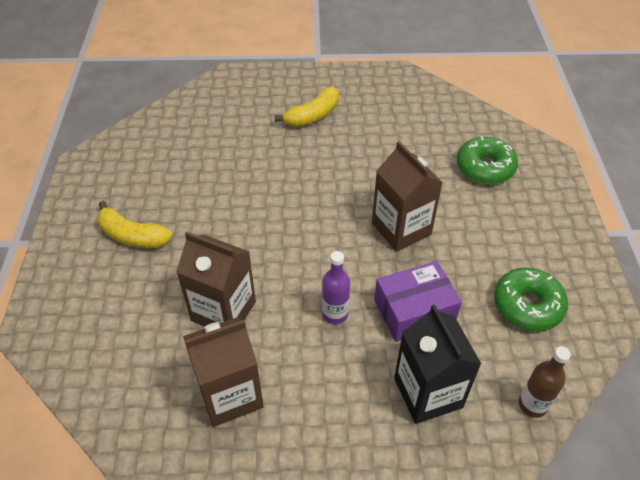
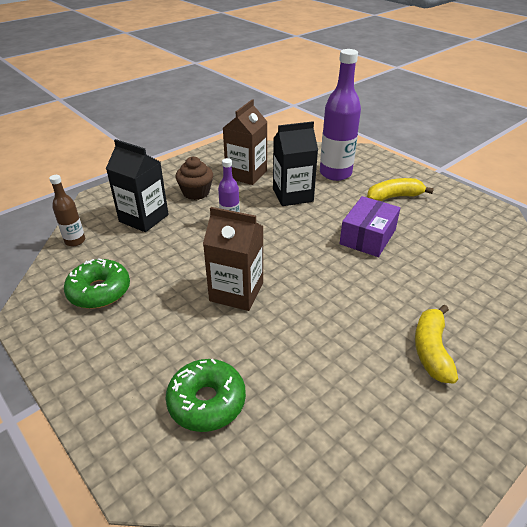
camera: 140 degrees right, 10 degrees down
(129, 314) = (335, 173): none -> purple bottle
(223, 311) = (292, 195): brown carton -> black carton
(328, 401) = (196, 192): none -> brown cupcake
(414, 311) = (182, 248): purple box -> purple box (367, 237)

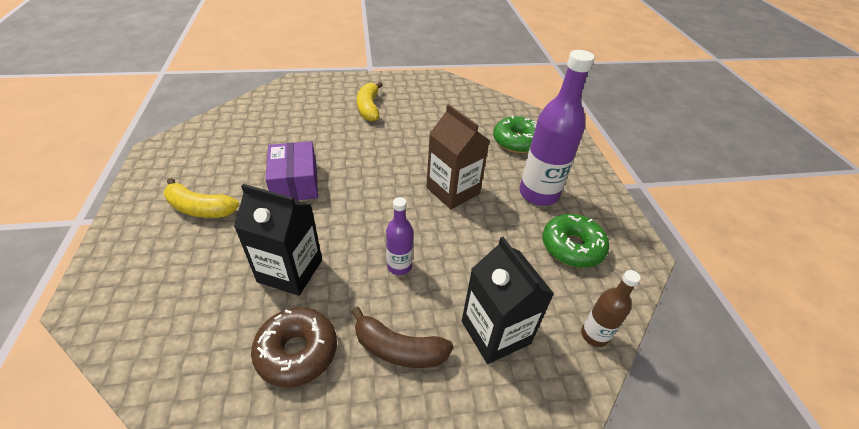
camera: 150 degrees left, 5 degrees up
(196, 192) = (399, 349): brown cupcake -> brown banana
(246, 174) = (297, 352): brown carton -> brown donut
(335, 173) = (193, 280): purple bottle -> purple bottle (538, 194)
(367, 237) = (295, 182): purple box -> purple box turned 75 degrees counterclockwise
(431, 350) = (369, 108): yellow banana -> yellow banana turned 135 degrees clockwise

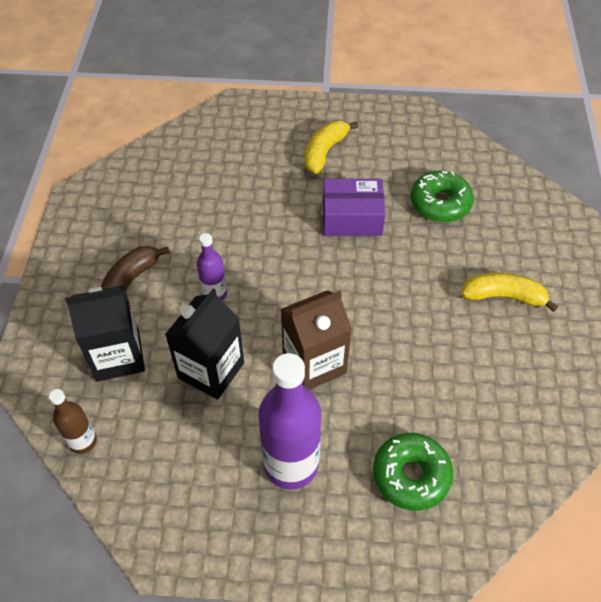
camera: 105 degrees right, 10 degrees up
(290, 271) = (232, 214): black carton -> black carton (211, 370)
(297, 352) = (152, 219): brown donut -> none
(572, 247) = (193, 468): green donut -> green donut (440, 203)

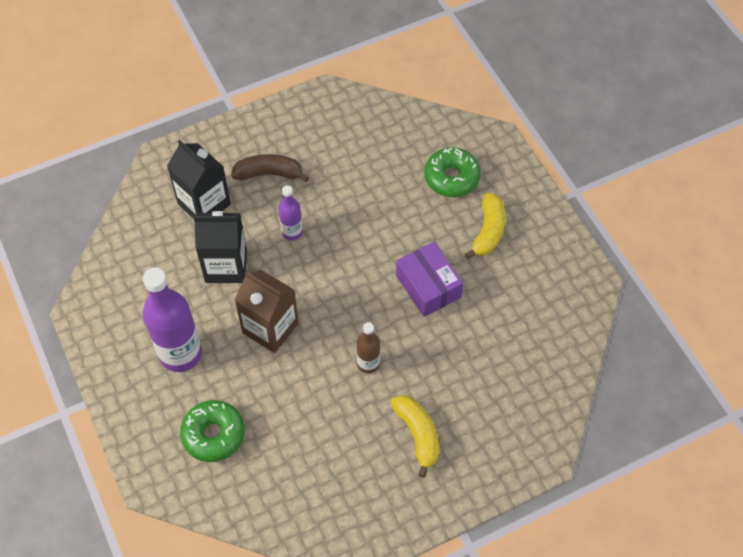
camera: 60 degrees right, 5 degrees up
(83, 441) = (130, 223): brown bottle -> brown bottle (368, 364)
(324, 152) = (488, 231): yellow banana -> yellow banana turned 105 degrees clockwise
(440, 203) = (490, 345): green donut -> green donut (451, 178)

